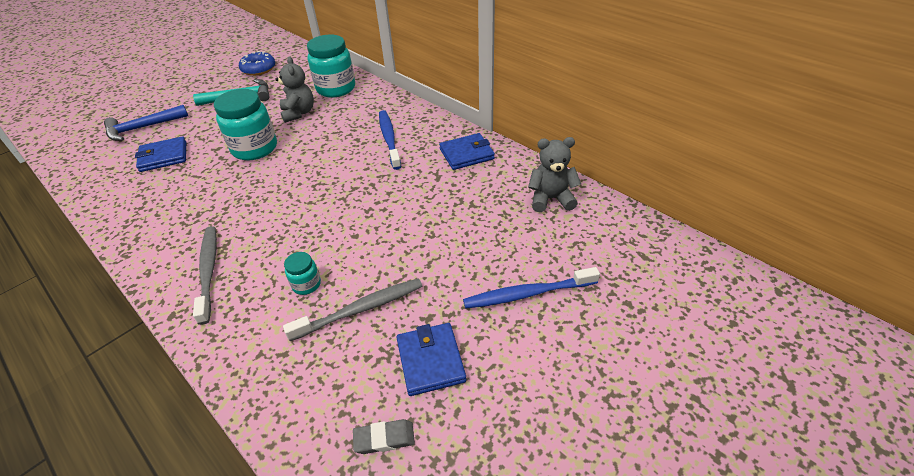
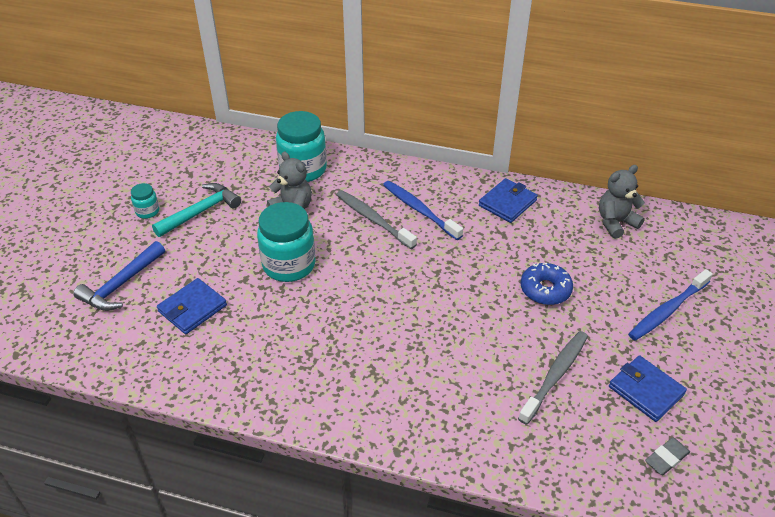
camera: 30 degrees left, 0 degrees up
(209, 271) = (386, 400): grey toothbrush -> grey toothbrush (373, 219)
(259, 69) = (181, 170): blue donut -> blue donut (545, 290)
(306, 284) = (489, 374): turquoise jar -> turquoise jar (147, 211)

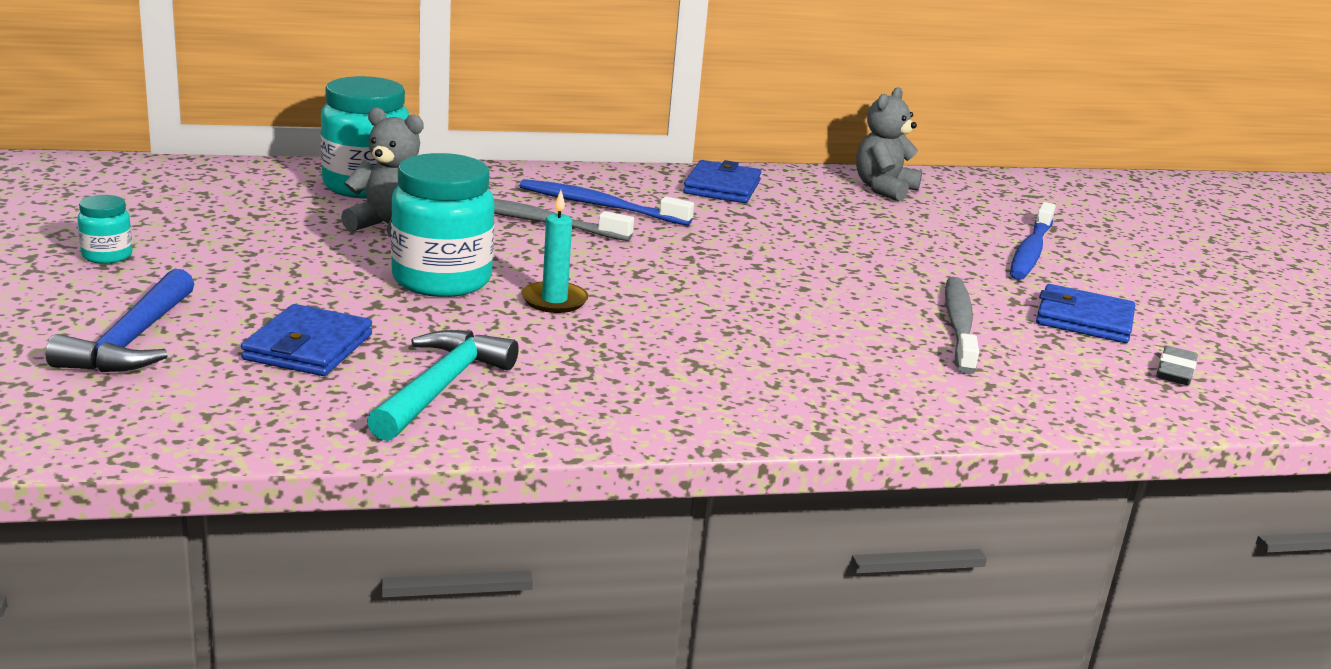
camera: 30 degrees left, 20 degrees down
(201, 211) = (218, 245): turquoise hammer -> turquoise hammer (441, 387)
(335, 296) = (554, 300): none -> turquoise candle
(545, 290) = (859, 254): blue donut -> none

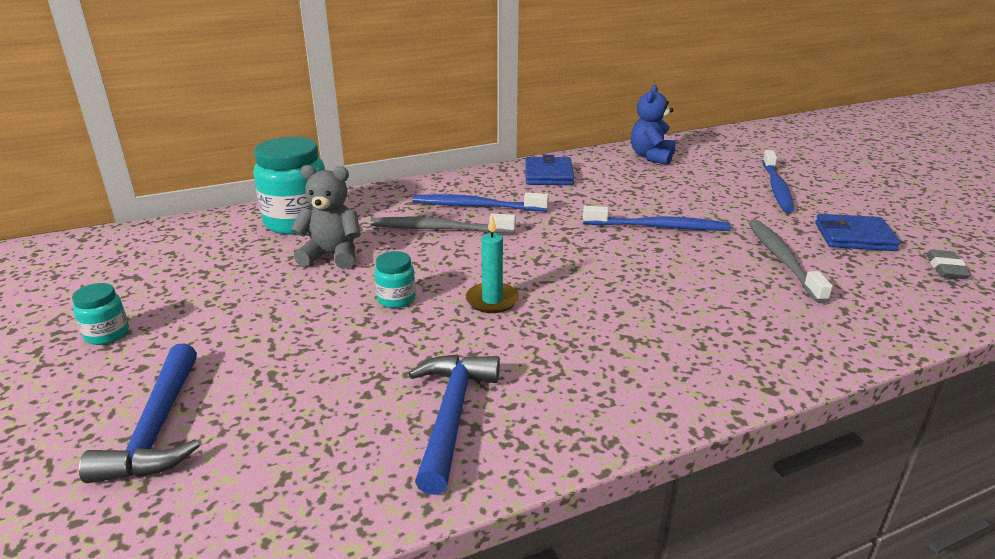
camera: 10 degrees left, 5 degrees up
(308, 347) = (319, 397): blue wallet -> none
(441, 280) = (396, 299): turquoise jar -> turquoise jar, size x0.48
(441, 387) = (451, 415): turquoise hammer -> blue hammer
(824, 266) = (659, 227): none -> blue toothbrush
(884, 189) = (651, 157): grey teddy bear -> blue teddy bear

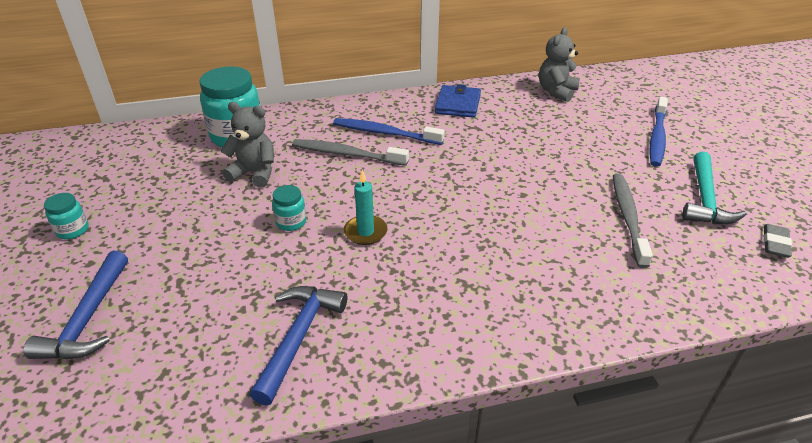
camera: 10 degrees right, 10 degrees up
(651, 157) = (556, 91): blue teddy bear -> grey teddy bear
(659, 227) = (532, 171): blue toothbrush -> none
(854, 237) = (705, 199): blue wallet -> turquoise hammer

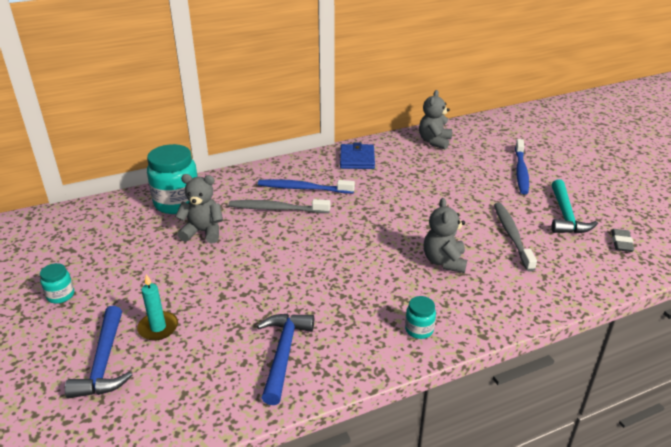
camera: 10 degrees left, 5 degrees down
(291, 222) = (248, 268): turquoise jar -> turquoise jar (419, 330)
(365, 232) = (311, 269): turquoise candle -> turquoise candle (158, 328)
(532, 242) = (444, 261): none -> grey teddy bear

